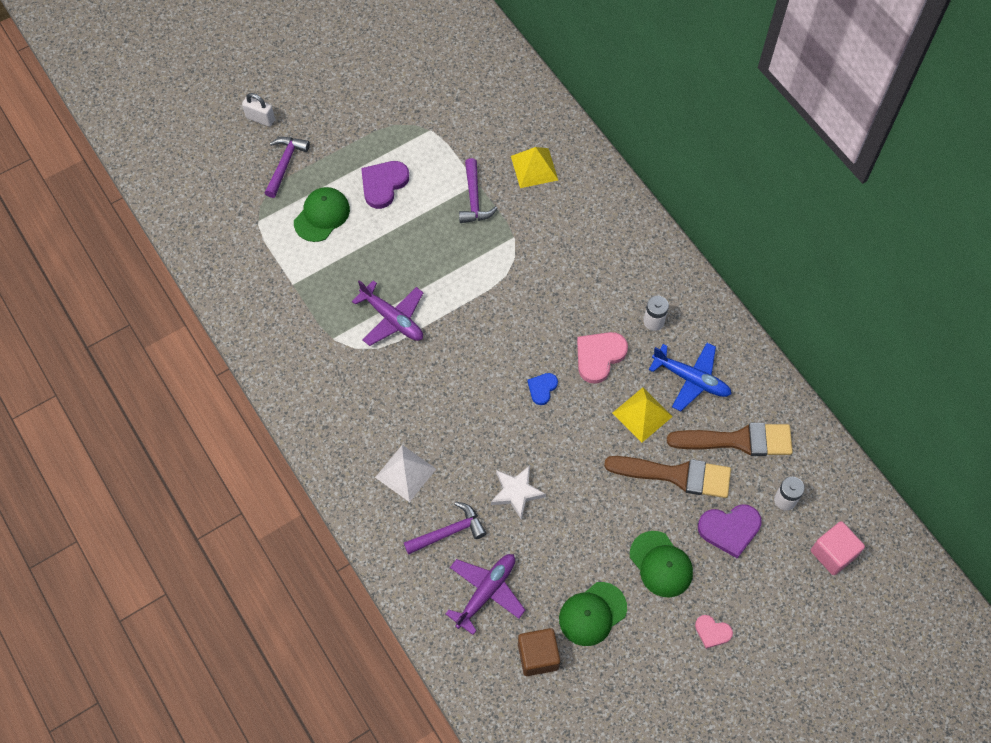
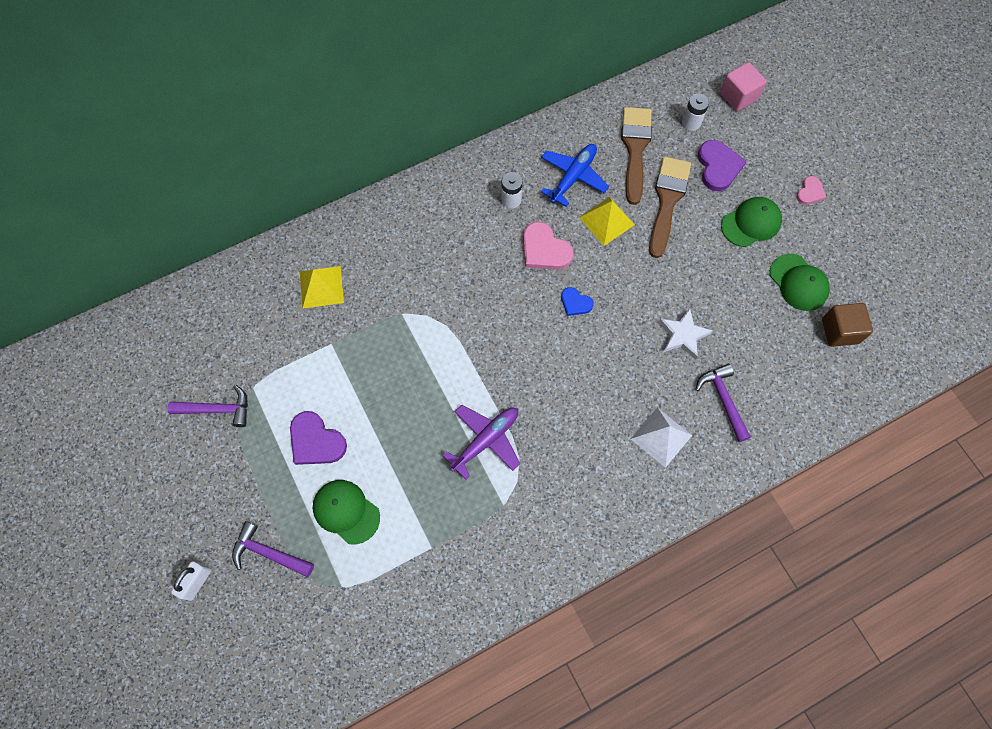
camera: 85 degrees left, 5 degrees up
(474, 199) = (350, 348): purple hammer -> purple hammer (217, 409)
(486, 592) = (782, 370): purple plane -> none

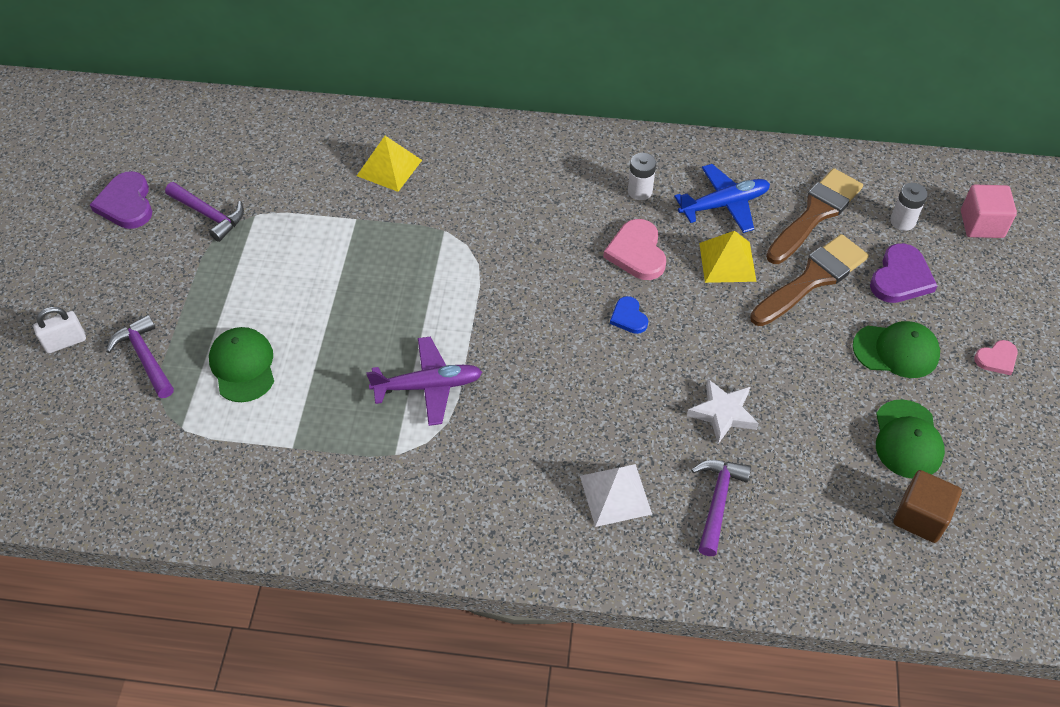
camera: 35 degrees right, 15 degrees down
(316, 441) = (269, 291): purple heart -> purple heart (126, 203)

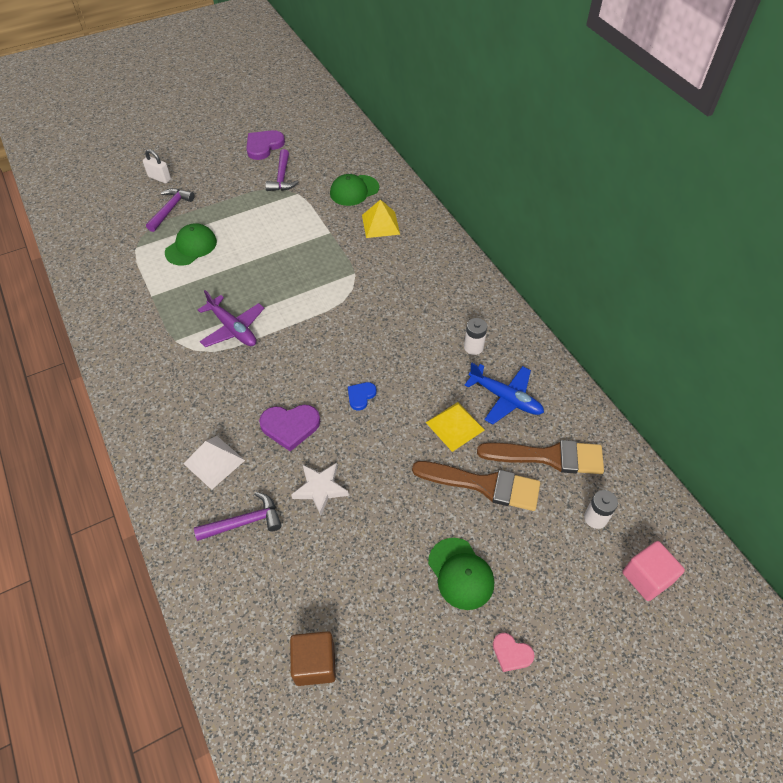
camera: 55 degrees right, 0 degrees up
(637, 252) = (419, 372): pink heart -> none
(900, 277) = (536, 543): purple heart -> purple heart (290, 426)
(907, 439) = (381, 621): green cap -> green cap (354, 190)

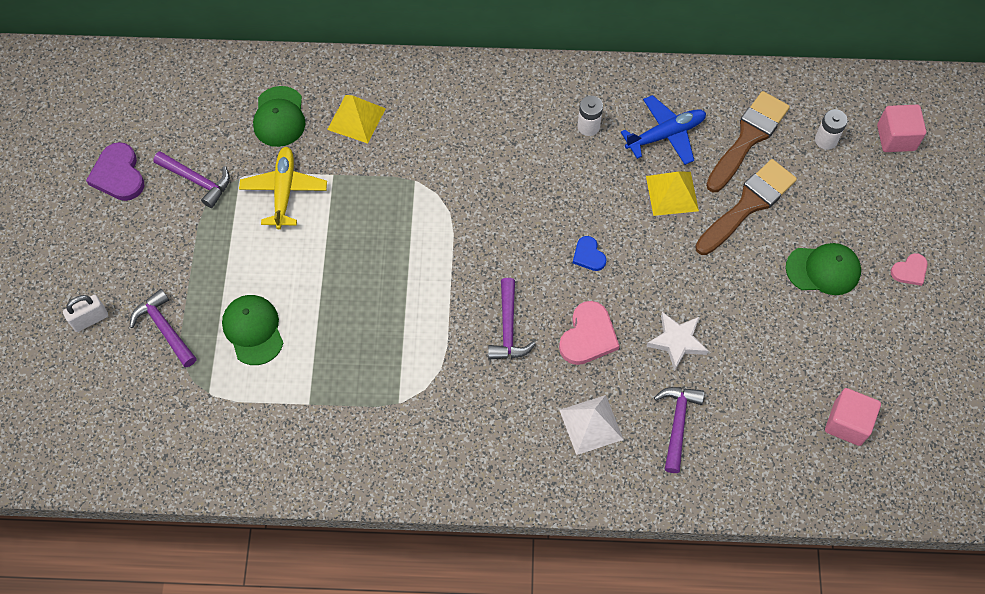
camera: 60 degrees left, 10 degrees up
(233, 329) = (419, 336): purple plane -> none
(268, 375) = (508, 328): none -> purple hammer
(290, 426) = (588, 336): purple heart -> pink heart
(301, 216) = (284, 191): none -> yellow plane
(315, 663) = (847, 423): brown cube -> pink cube

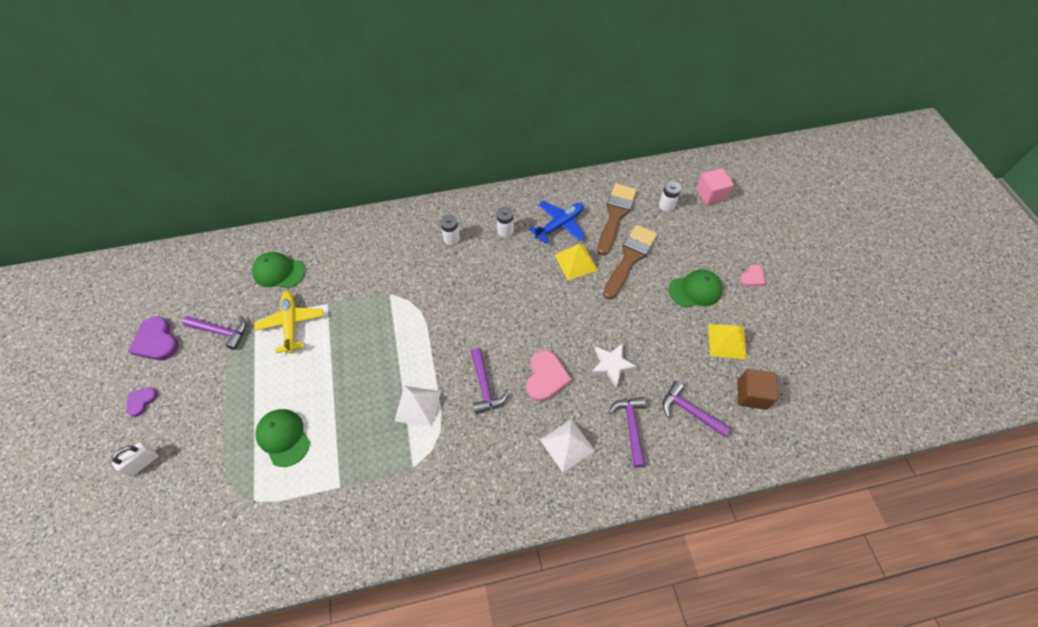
camera: 15 degrees left, 5 degrees down
(94, 246) = (141, 401): none -> purple heart
(164, 328) = (208, 454): purple hammer -> purple hammer (689, 411)
(279, 117) = (279, 272): green cap -> green cap turned 120 degrees clockwise
(356, 118) = (337, 261): yellow pyramid -> yellow pyramid (727, 341)
(419, 332) = (417, 405): none -> white pyramid
(513, 121) = (451, 238): none -> white battery
(588, 255) = (530, 318): blue heart -> none
(847, 423) = (751, 395): pink cube -> brown cube

